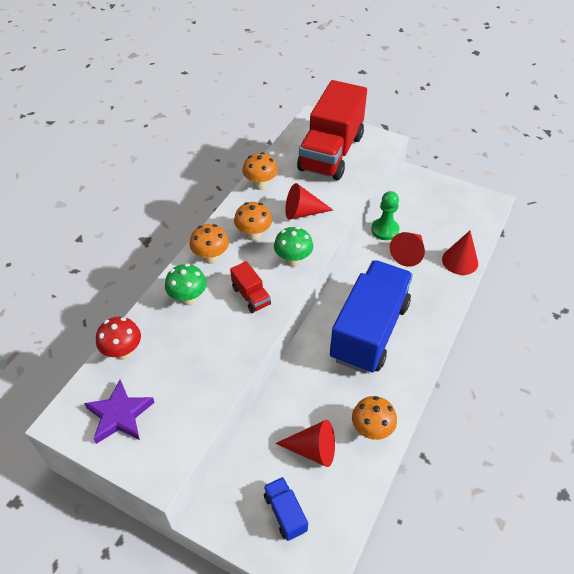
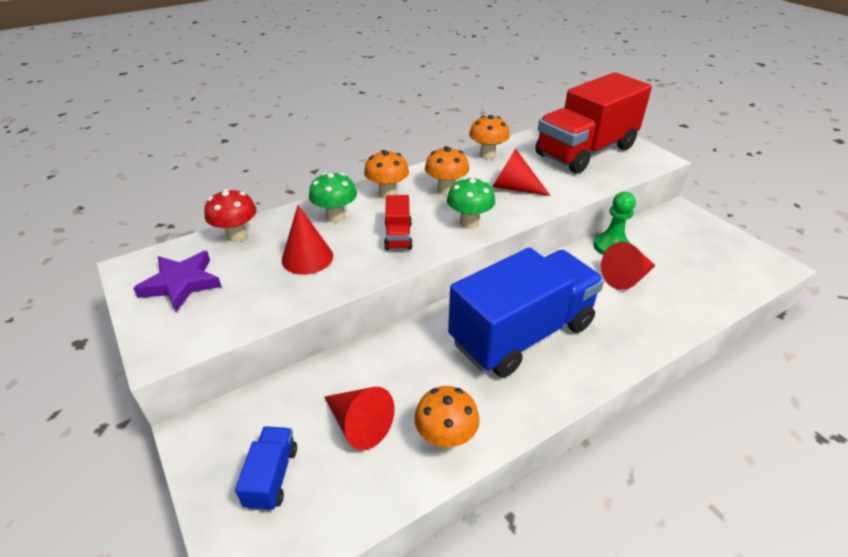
camera: 30 degrees right, 10 degrees down
(460, 261) = (692, 308): red cone -> red cone (307, 258)

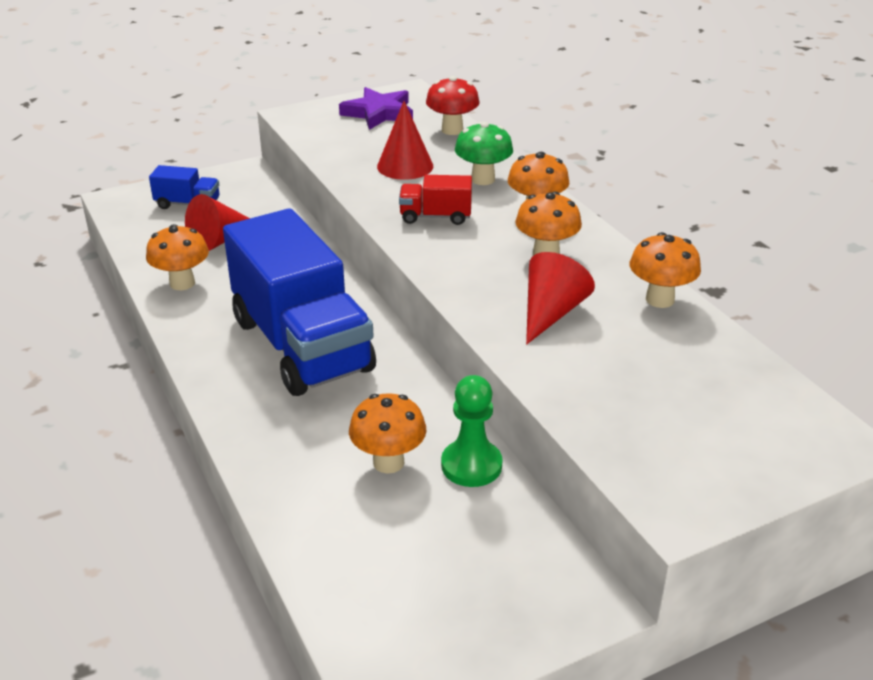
camera: 95 degrees right, 5 degrees down
(469, 223) = (459, 266): green mushroom -> none
(585, 151) = (693, 413): red truck -> none
(626, 278) = (388, 462): red cone -> orange mushroom

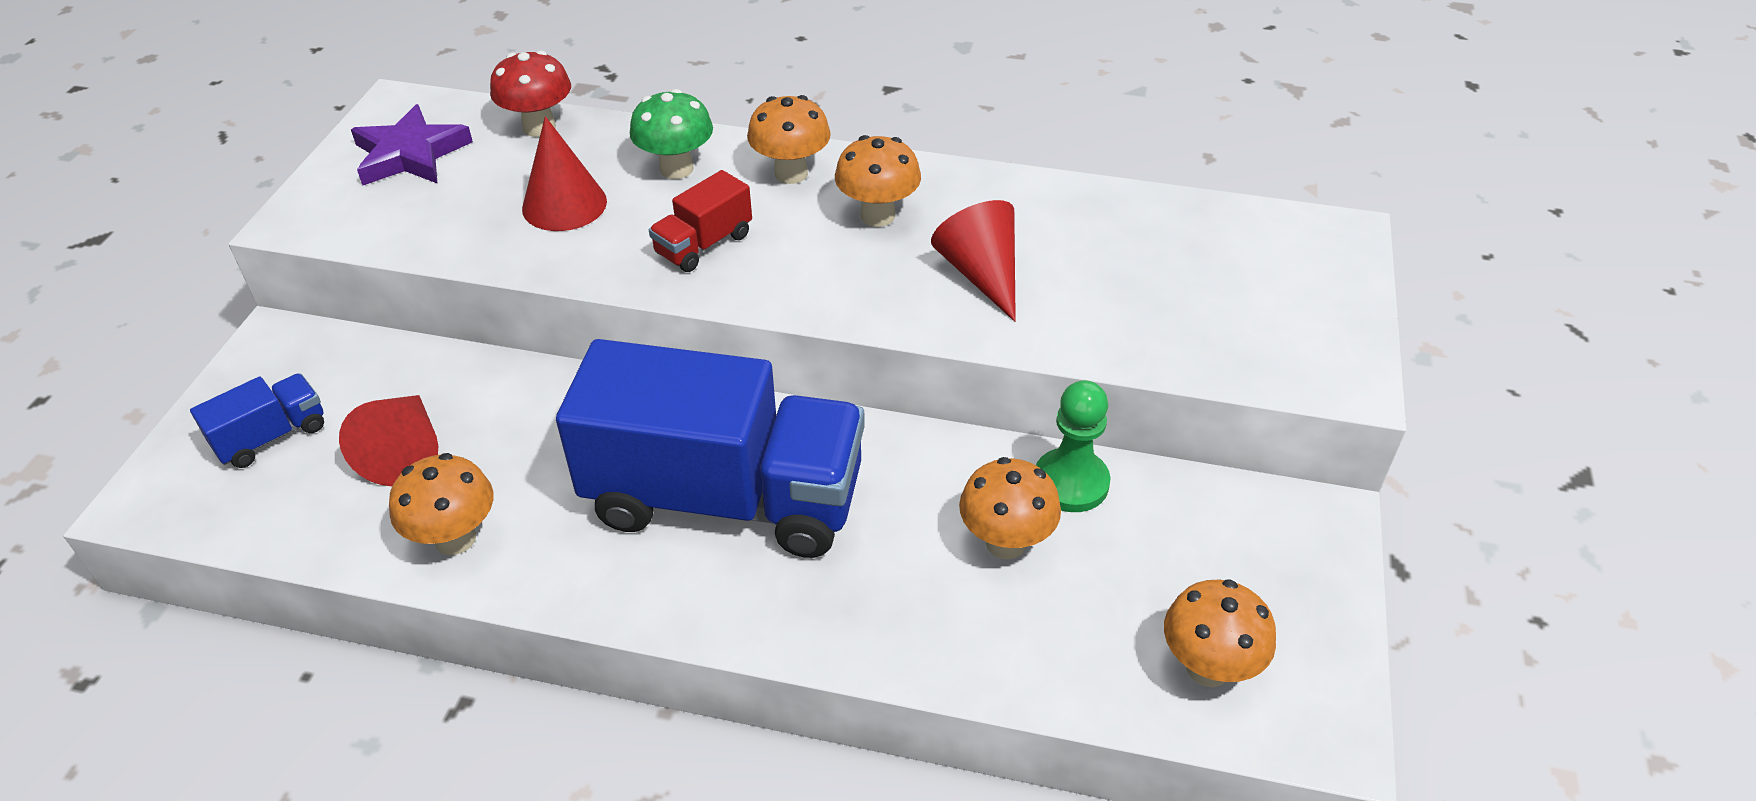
camera: 50 degrees left, 10 degrees up
(660, 299) = (1038, 196): orange mushroom -> orange mushroom (1207, 668)

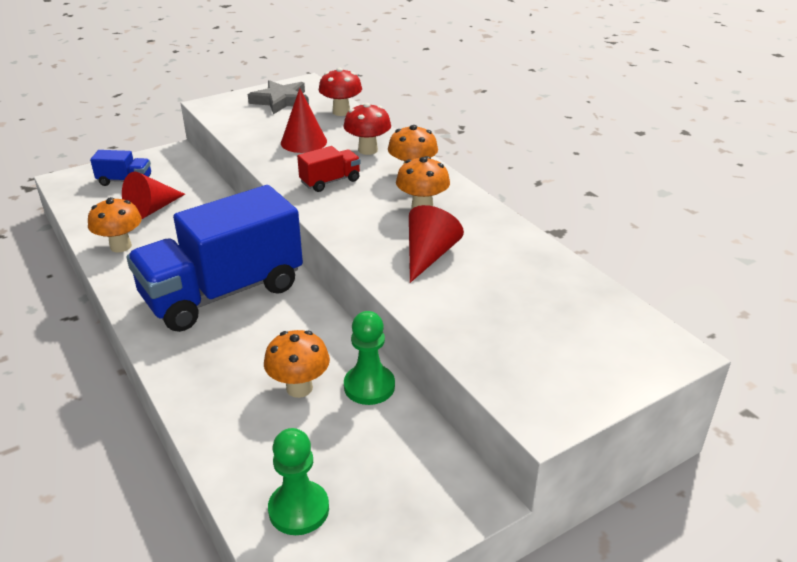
camera: 45 degrees right, 10 degrees down
(410, 154) = (281, 101): purple star -> grey star
(676, 169) = (368, 150): green mushroom -> red mushroom
(704, 244) = (330, 181): red truck -> red truck turned 150 degrees clockwise
(725, 498) = (223, 293): blue truck -> blue truck turned 90 degrees clockwise
(1207, 668) = (299, 509): orange mushroom -> green pawn

